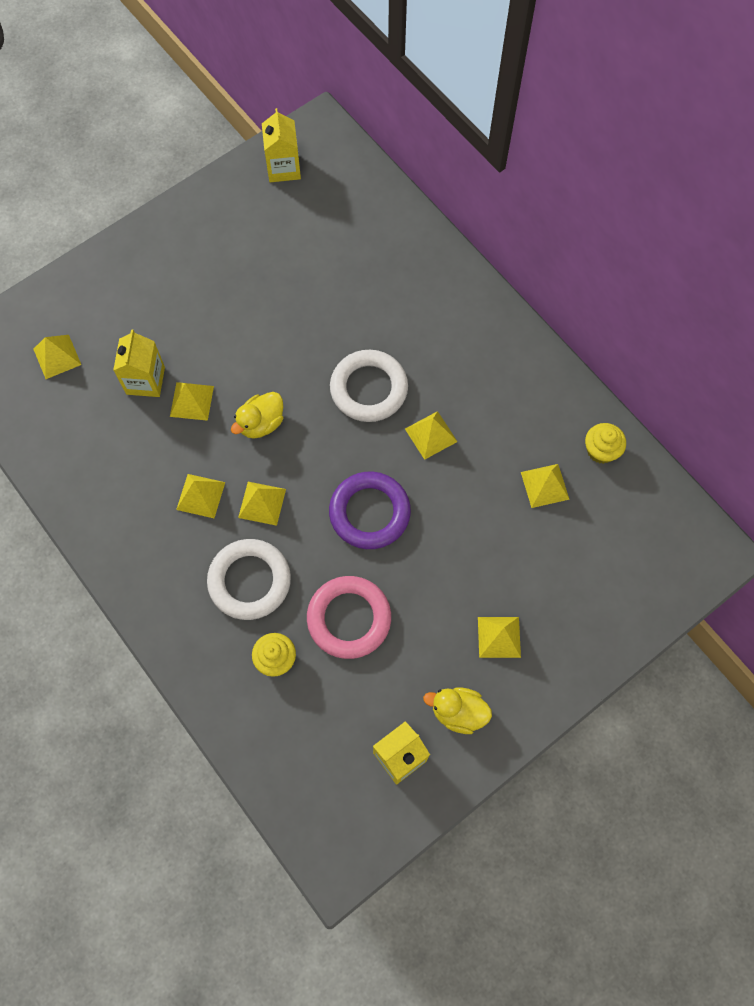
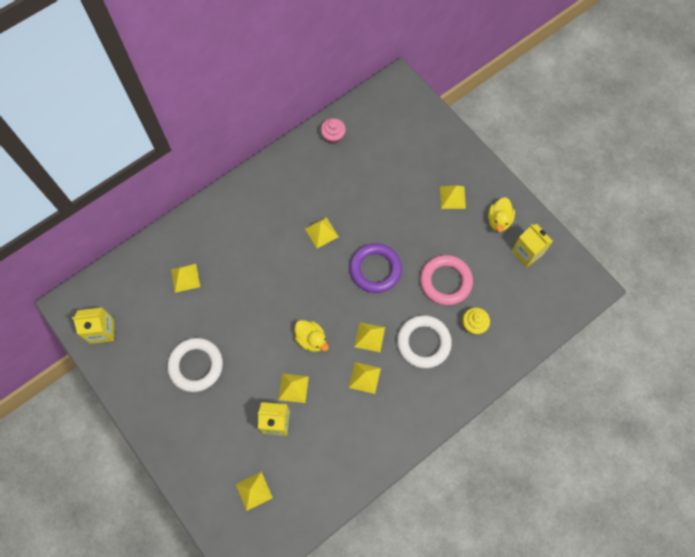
camera: 90 degrees left, 0 degrees up
(369, 389) = (287, 270): white ring -> white ring (196, 365)
(545, 485) = (356, 168): yellow pyramid -> yellow pyramid (185, 278)
(601, 450) = (333, 136): yellow cupcake -> pink cupcake

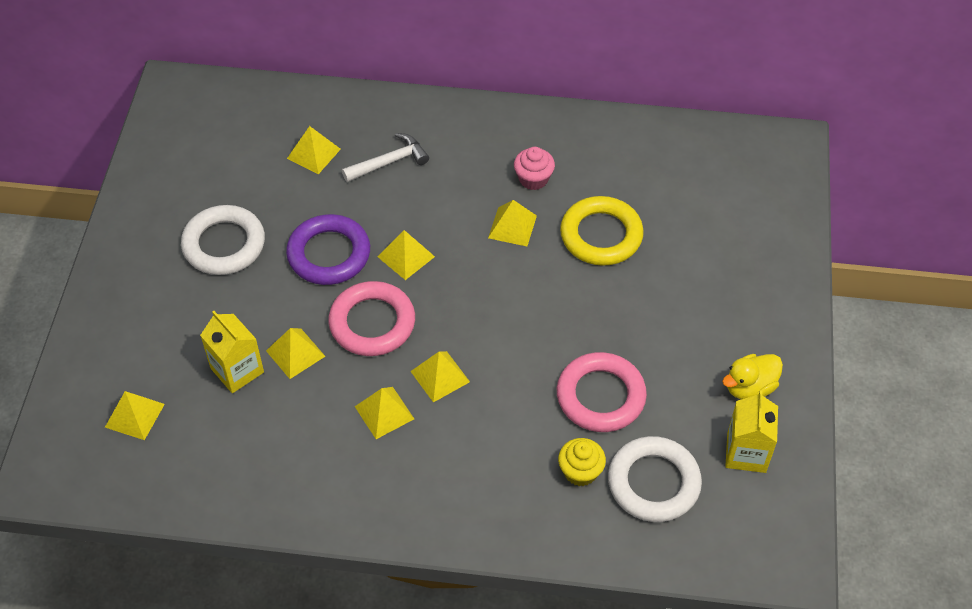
camera: 45 degrees right, 15 degrees down
(102, 331) = (175, 135): yellow carton -> none
(228, 249) = (389, 162): none -> white hammer
(311, 339) = (372, 323): yellow duck -> pink ring
(333, 136) = (642, 142): pink cupcake -> pink cupcake (533, 179)
(365, 201) = (601, 235): none -> yellow ring
(375, 269) = (530, 314): purple ring -> purple ring (329, 254)
(423, 343) = (495, 437): white ring -> white ring (653, 483)
(452, 197) = (717, 315): yellow pyramid -> yellow pyramid (406, 256)

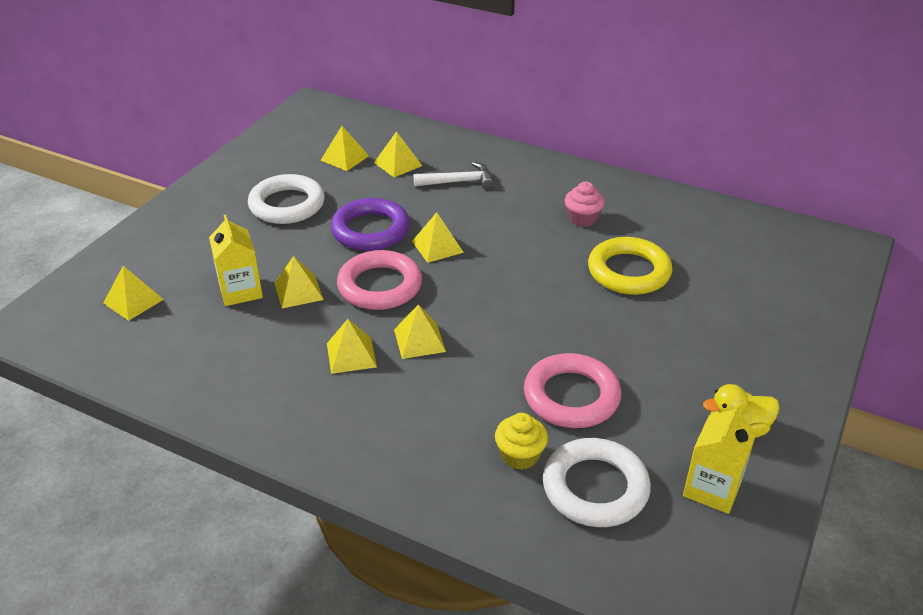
camera: 20 degrees right, 15 degrees down
(512, 226) = (546, 247): yellow pyramid -> yellow pyramid (344, 158)

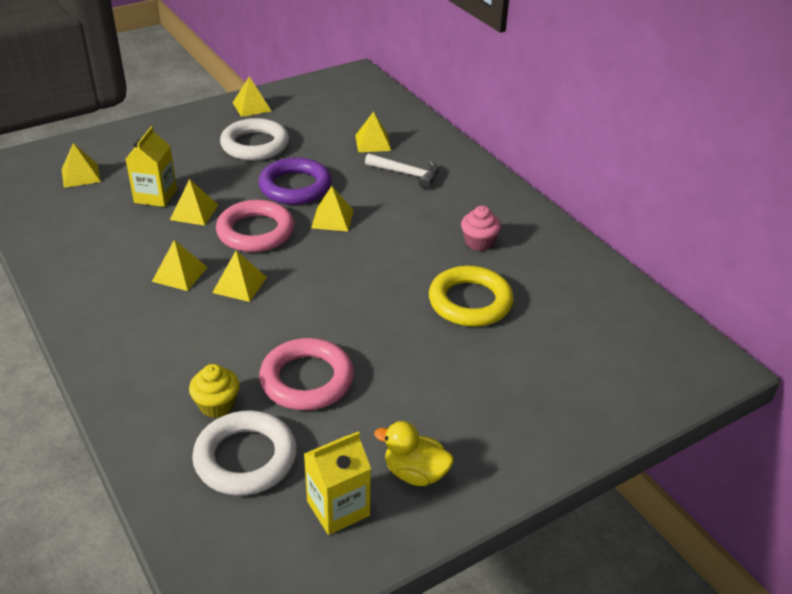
camera: 30 degrees right, 0 degrees up
(344, 158) = (336, 124): yellow pyramid -> yellow pyramid (251, 106)

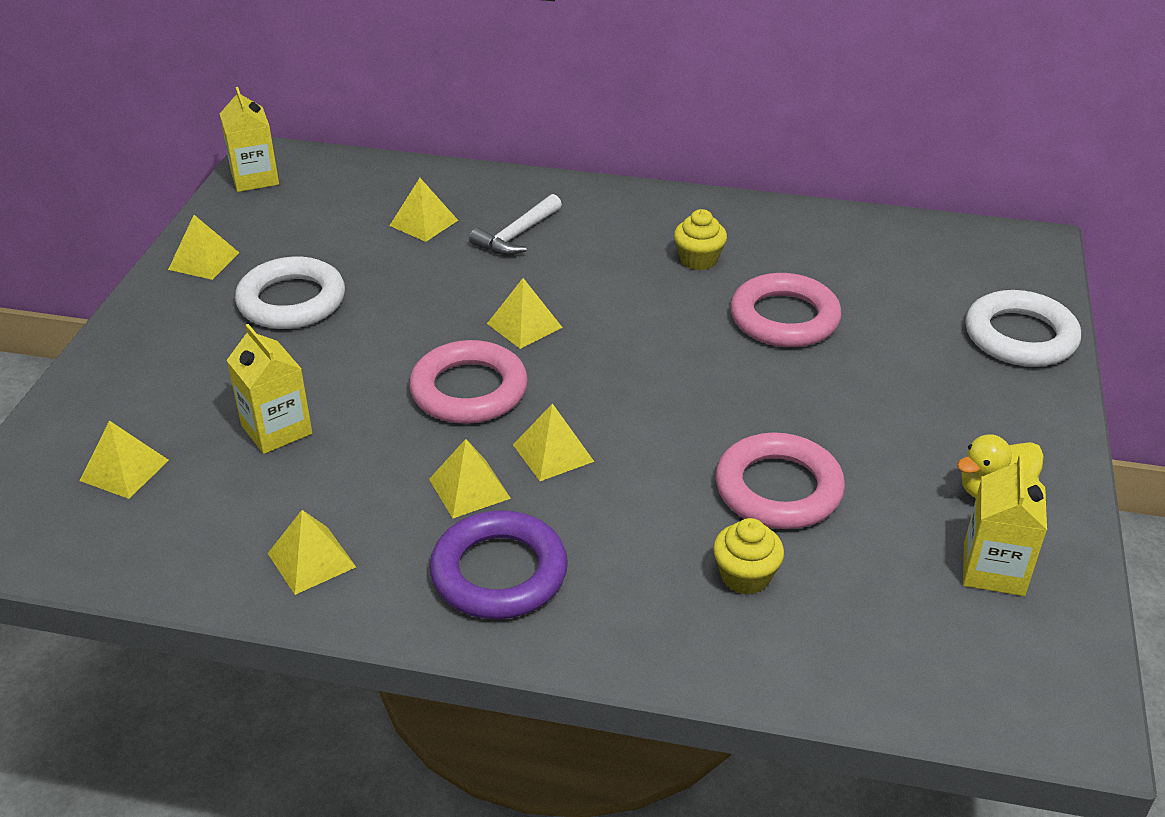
camera: 45 degrees left, 0 degrees up
(194, 212) = (359, 416): yellow pyramid -> yellow pyramid (311, 560)
(245, 458) = (854, 597): white ring -> white ring (1020, 336)
(295, 187) = (424, 317): purple ring -> purple ring (499, 572)
(335, 81) = (255, 178): none -> yellow carton
(406, 174) = (517, 235): white hammer -> white hammer turned 150 degrees clockwise
(470, 302) = (784, 318): yellow ring -> pink ring
(479, 242) = (698, 260): pink cupcake -> yellow cupcake

